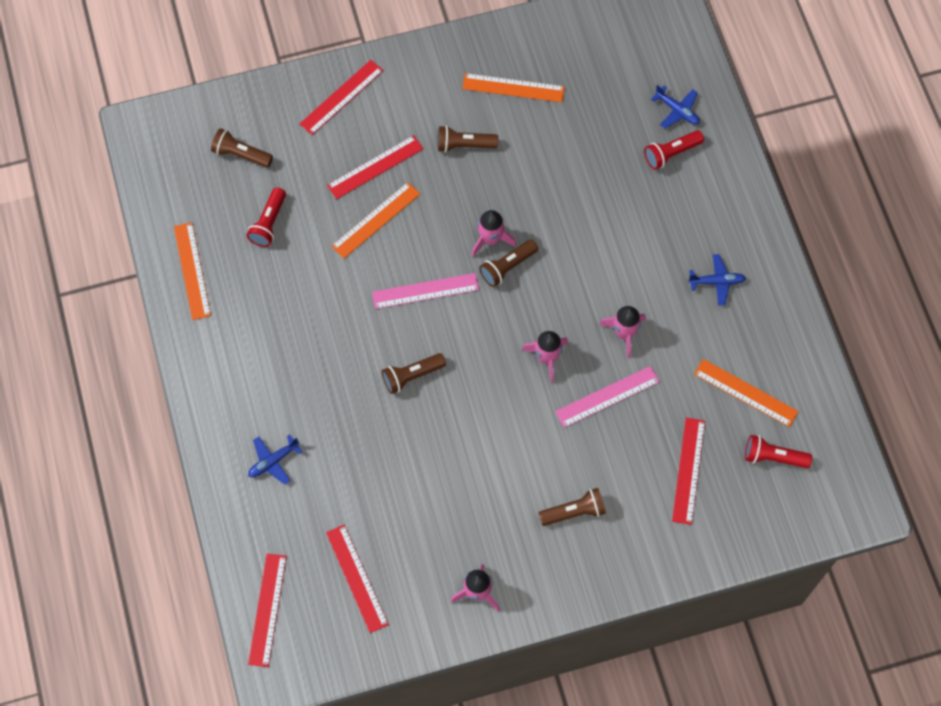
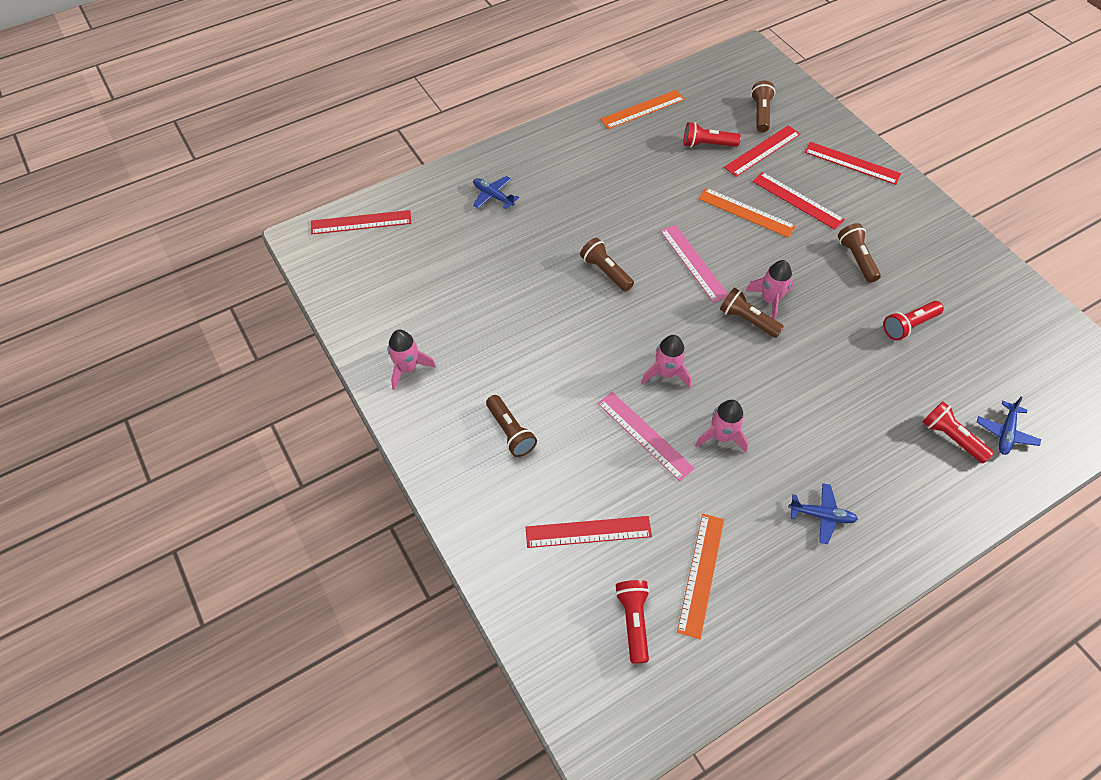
camera: 75 degrees right, 10 degrees down
(357, 578) = (402, 275): red ruler -> red ruler (762, 151)
(513, 88) = (940, 283): orange ruler -> none
(552, 135) = (908, 325): none -> red flashlight
(717, 282) = (822, 515): blue plane -> blue plane turned 60 degrees counterclockwise

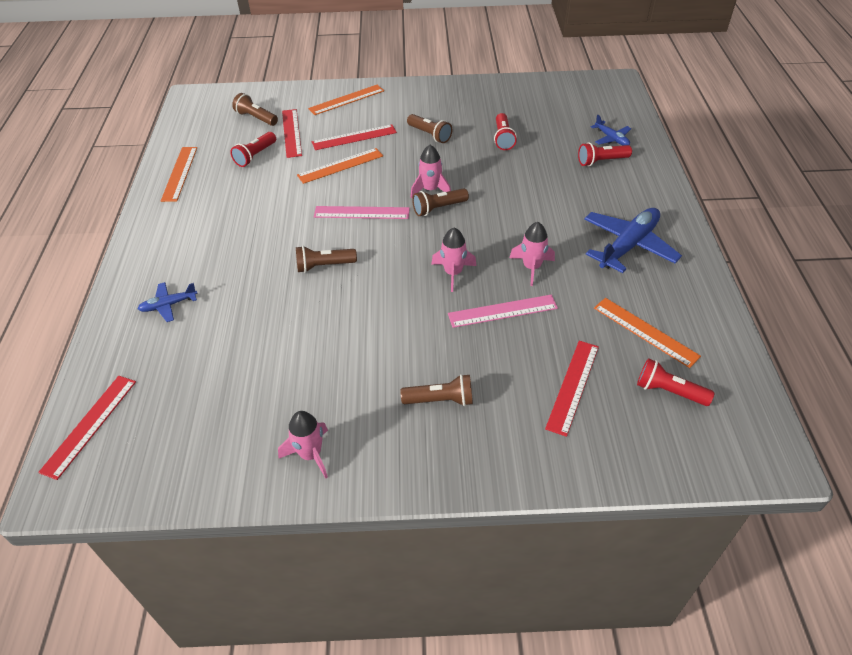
camera: 60 degrees left, 10 degrees down
(822, 515) = (628, 246): blue plane -> blue plane, size x1.94
(852, 163) = (346, 100): red ruler -> orange ruler
(856, 259) = (430, 135): brown flashlight -> brown flashlight turned 150 degrees counterclockwise

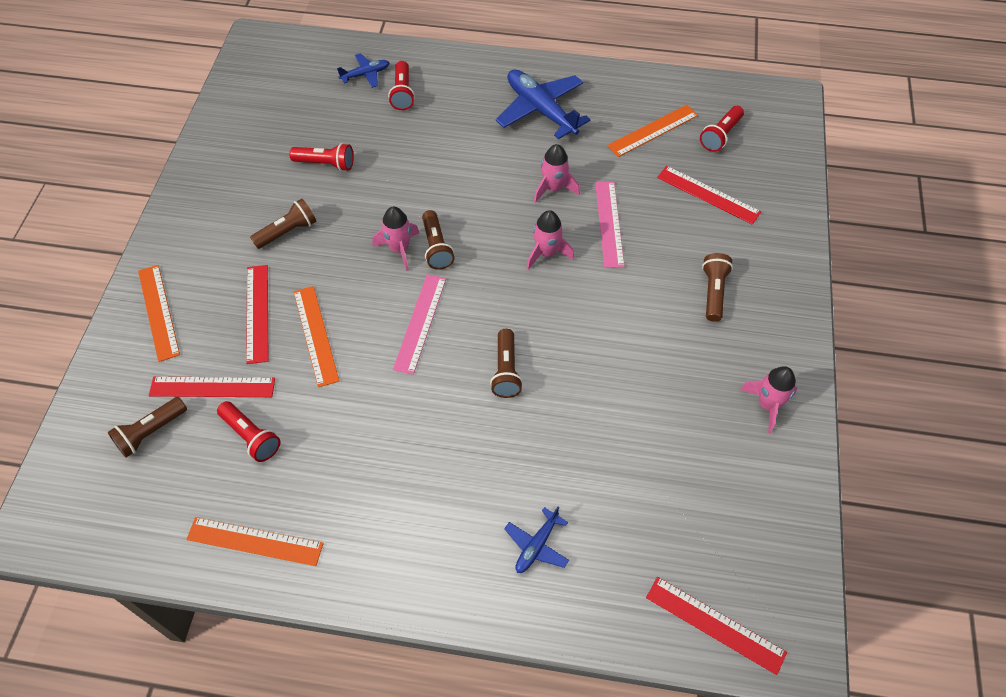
camera: 80 degrees left, 10 degrees up
(168, 305) = (536, 546): blue plane -> blue plane turned 45 degrees clockwise

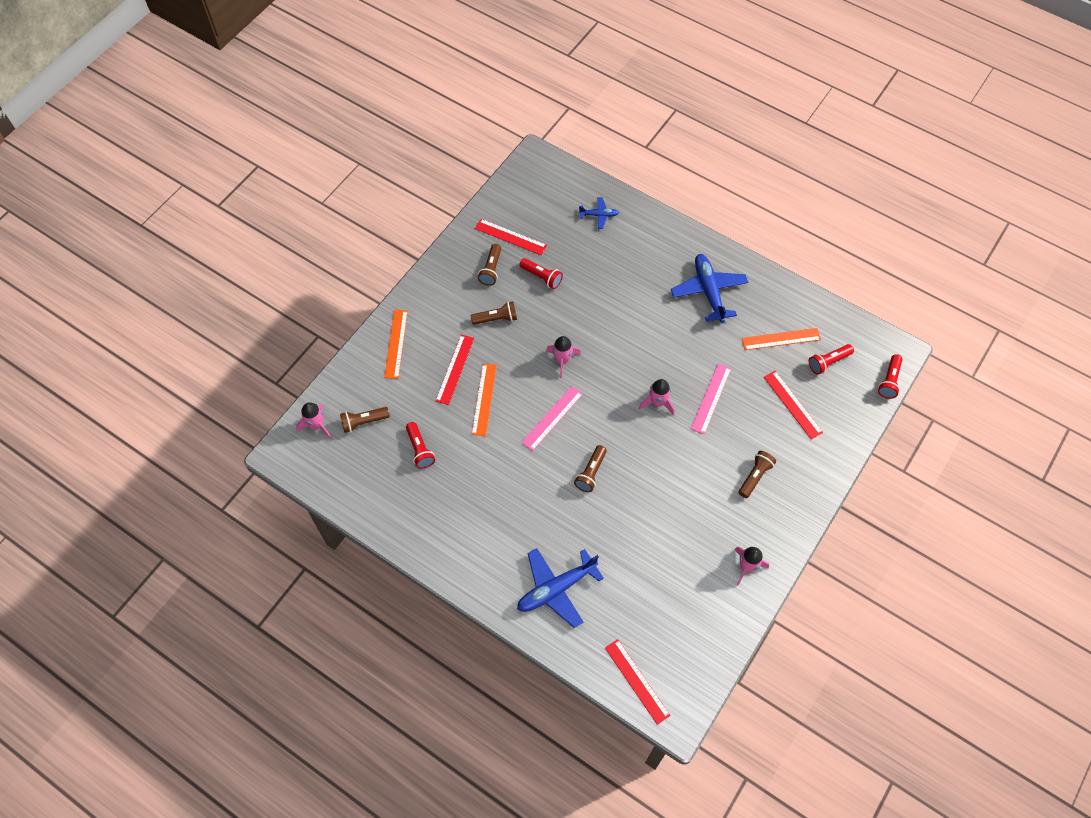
camera: 25 degrees right, 5 degrees up
(212, 387) = (409, 408): red ruler -> red ruler (510, 237)
(255, 541) = (397, 514): orange ruler -> none
(402, 93) = (618, 240): red flashlight -> red flashlight (889, 381)
(436, 247) = (586, 369): brown flashlight -> brown flashlight (491, 269)
(536, 546) = (556, 589): blue plane -> blue plane, size x1.94
(553, 188) = (686, 356): pink rocket -> pink rocket (316, 425)

